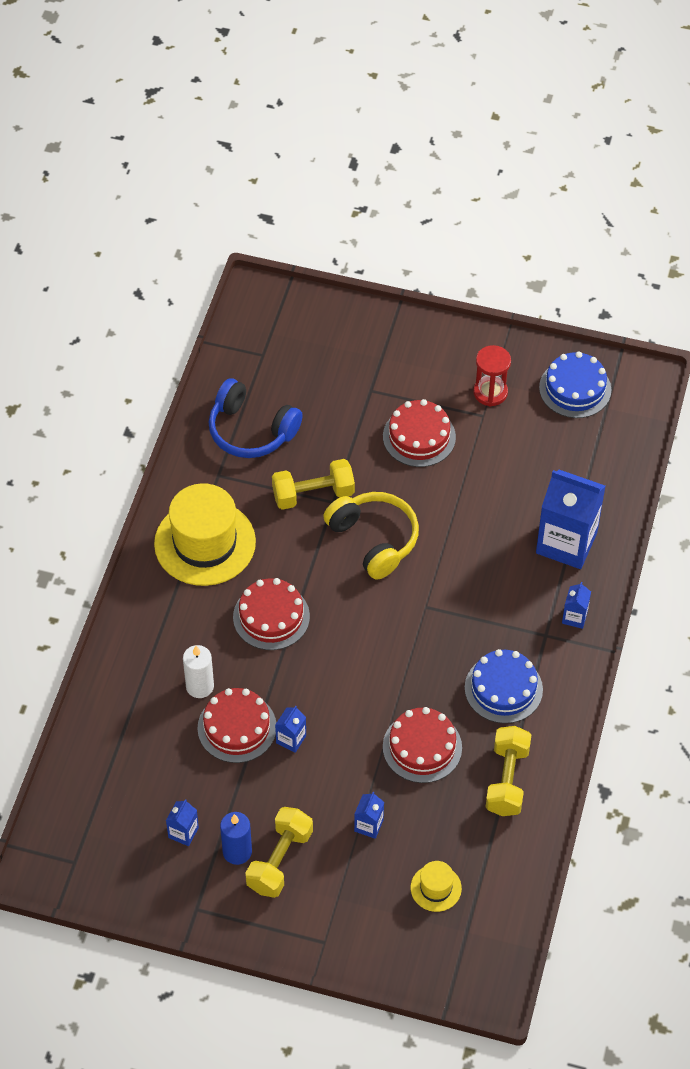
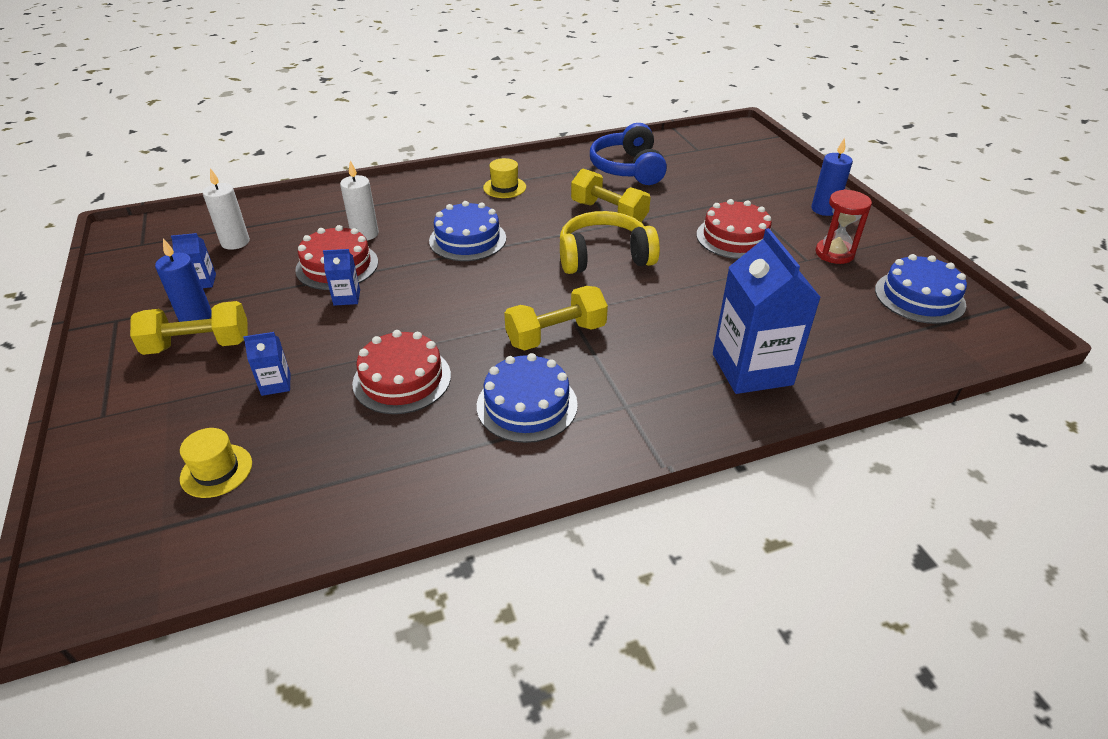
camera: 55 degrees right, 15 degrees down
(133, 788) = (235, 242): none -> white candle
(205, 543) = (504, 187): yellow hat -> yellow hat, size x0.46
(271, 617) = (467, 239): red cake -> blue cake
(374, 539) = (604, 257): yellow headphones -> yellow headphones turned 120 degrees counterclockwise
(431, 348) = (824, 209): none -> blue candle
(507, 780) = (408, 463): yellow dumbbell -> yellow dumbbell (556, 335)
(574, 617) = (673, 417): blue carton -> none

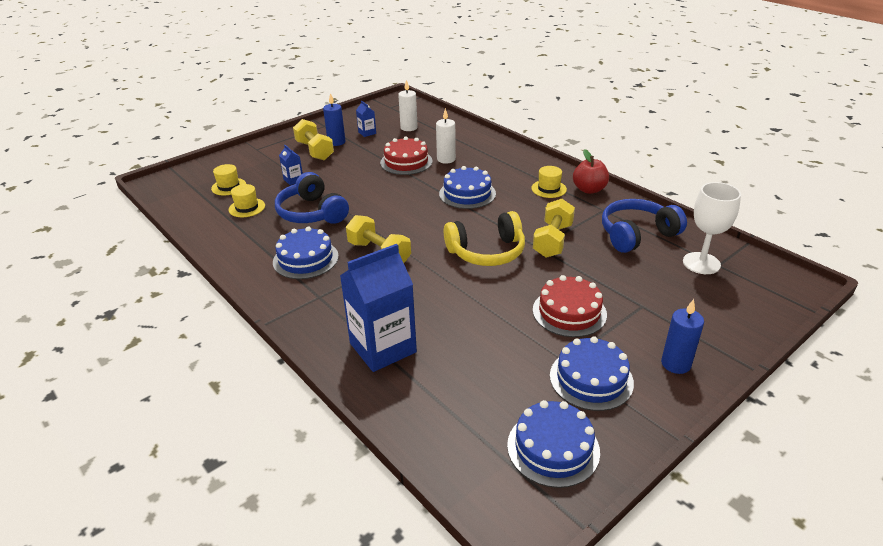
camera: 70 degrees right, 5 degrees down
(319, 453) = (247, 208): none -> yellow hat
(347, 297) = (377, 174): blue carton -> none
(402, 379) = (312, 213): red cake -> blue headphones
(526, 167) = (589, 189): none -> red apple
(604, 257) = (487, 252): yellow headphones -> yellow headphones turned 105 degrees clockwise
(691, 155) = (701, 263): none -> white goblet
(834, 253) = (591, 379): red hourglass -> blue cake

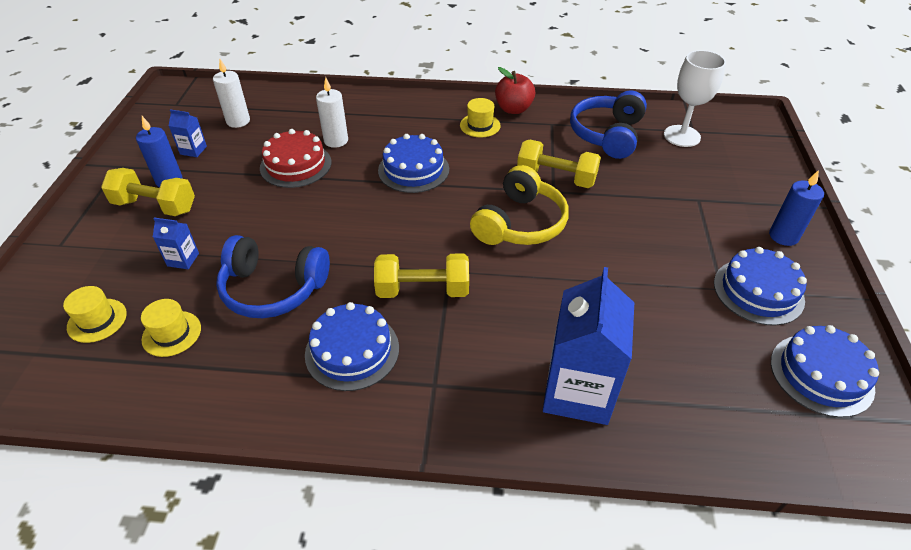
camera: 45 degrees left, 10 degrees up
(552, 240) = (556, 178): yellow dumbbell -> yellow dumbbell turned 45 degrees counterclockwise
(569, 312) = (662, 240): red cake -> none

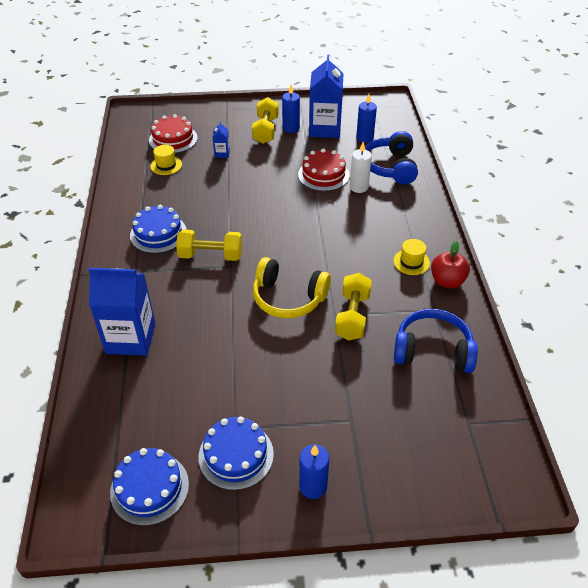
camera: 80 degrees right, 0 degrees up
(97, 320) = (173, 139): yellow hat -> red cake
(193, 150) = (325, 129): blue carton -> blue carton, size x2.28
(238, 121) = (364, 138): white candle -> blue candle
(273, 289) = (203, 192): blue headphones -> blue headphones (390, 167)
(413, 170) = (336, 232): blue cake -> none
(423, 290) = (210, 255): yellow dumbbell -> yellow dumbbell turned 75 degrees counterclockwise
(682, 136) = (454, 412): white goblet -> none

